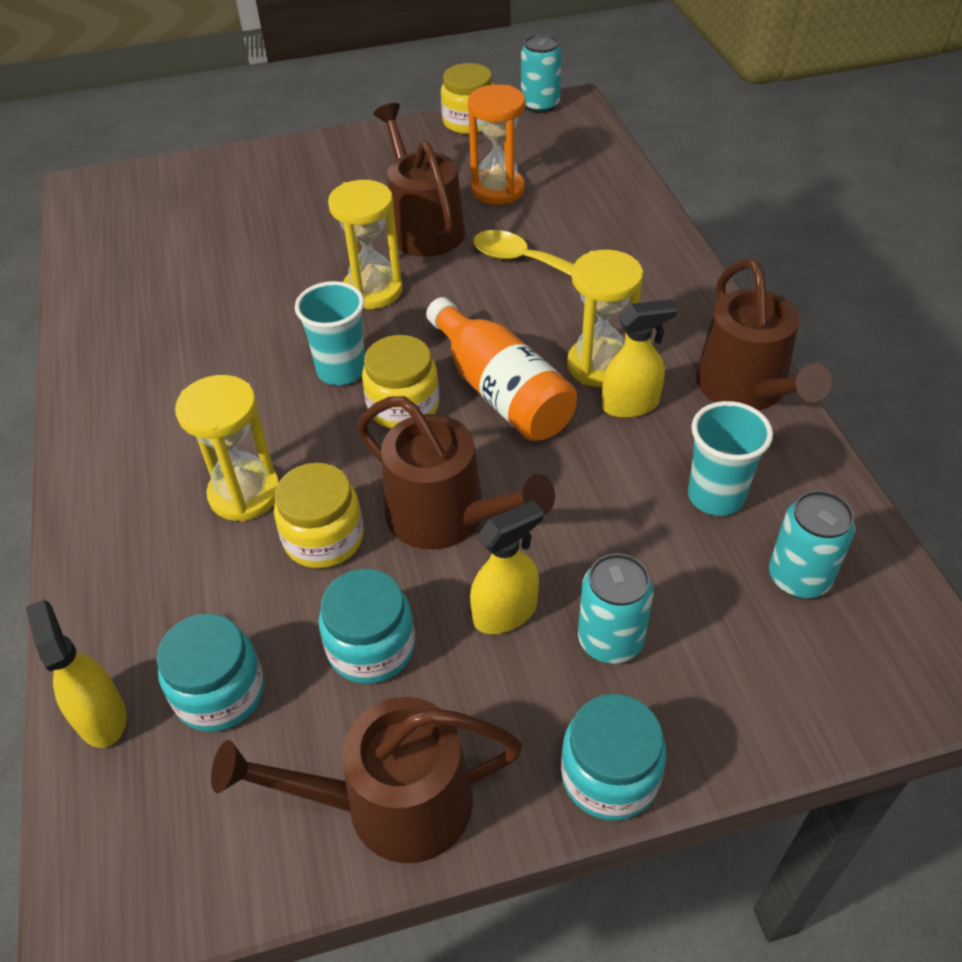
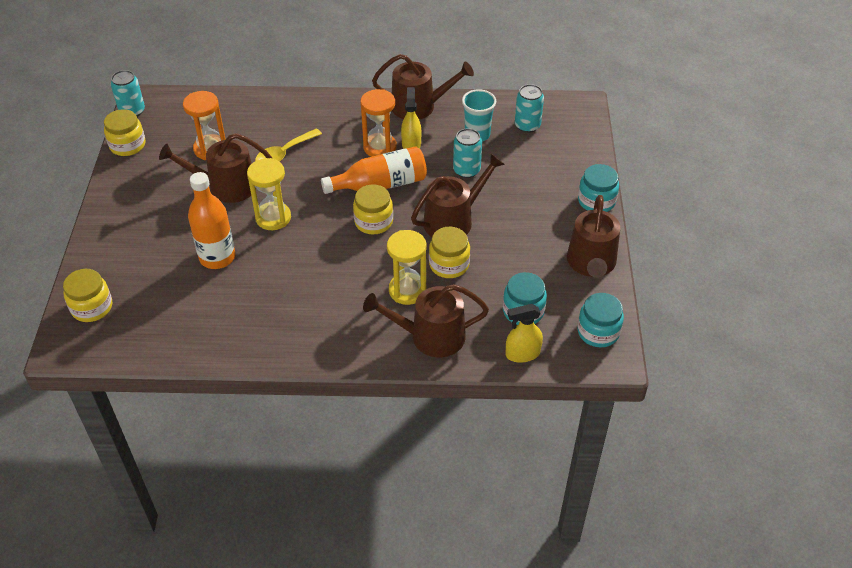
camera: 75 degrees left, 0 degrees up
(136, 554) = (430, 336): none -> brown watering can
(157, 186) = (92, 307): none -> yellow jar
(272, 261) = (217, 257): none -> orange bottle
(341, 370) = (334, 241): turquoise cup -> none
(371, 647) = (516, 258): turquoise jar -> turquoise jar (598, 332)
(505, 612) = (513, 212): yellow spray bottle -> none
(599, 365) = (380, 147): yellow hourglass -> orange hourglass
(610, 640) = (538, 185): turquoise can -> turquoise can (466, 170)

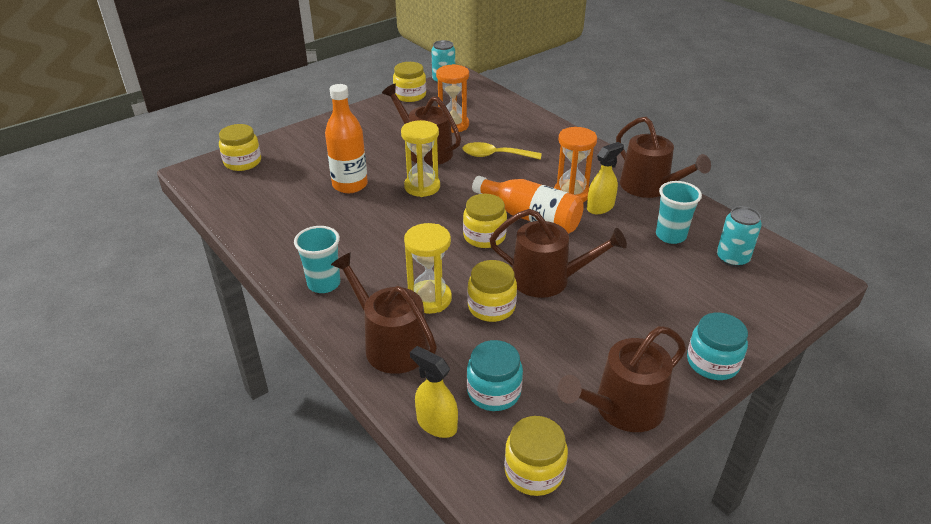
camera: 50 degrees right, 10 degrees down
(327, 338) = (324, 284): none -> turquoise cup
(466, 170) = (619, 253): turquoise can -> none
(598, 332) = (534, 471): turquoise jar -> yellow jar

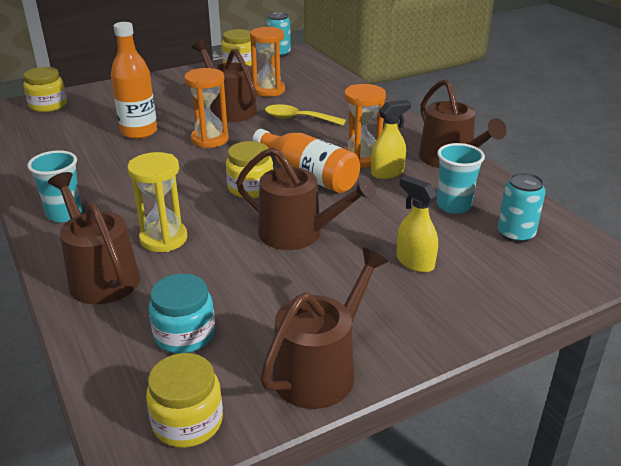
camera: 10 degrees right, 5 degrees down
(422, 187) = (210, 139): yellow hourglass -> orange hourglass
(436, 424) = (106, 358): yellow spray bottle -> yellow spray bottle (414, 262)
(491, 307) = (224, 253): yellow jar -> none
(622, 409) = (320, 370): brown watering can -> brown watering can turned 150 degrees clockwise
(712, 362) = (448, 335): turquoise jar -> none

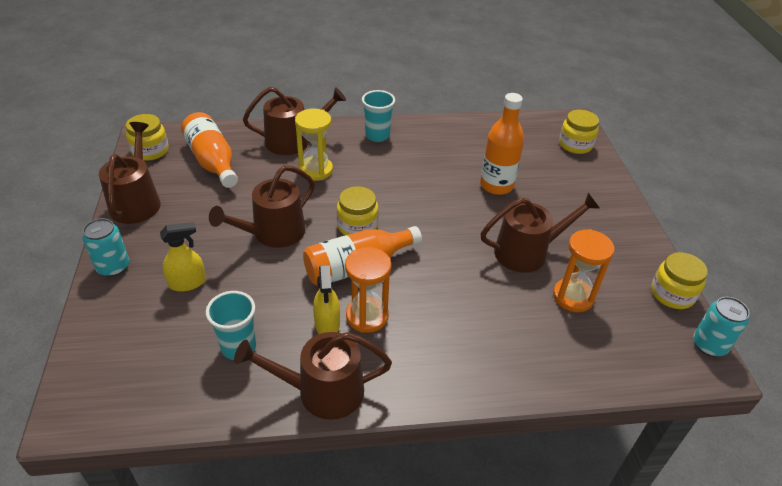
camera: 110 degrees right, 10 degrees up
(184, 334) = (212, 161): turquoise jar -> orange bottle
(210, 139) = (461, 223): orange hourglass -> none
(298, 119) = (482, 298): yellow spoon -> none
(320, 370) = (137, 202): brown watering can -> brown watering can turned 150 degrees counterclockwise
(515, 234) = (164, 369): turquoise can -> turquoise can (113, 267)

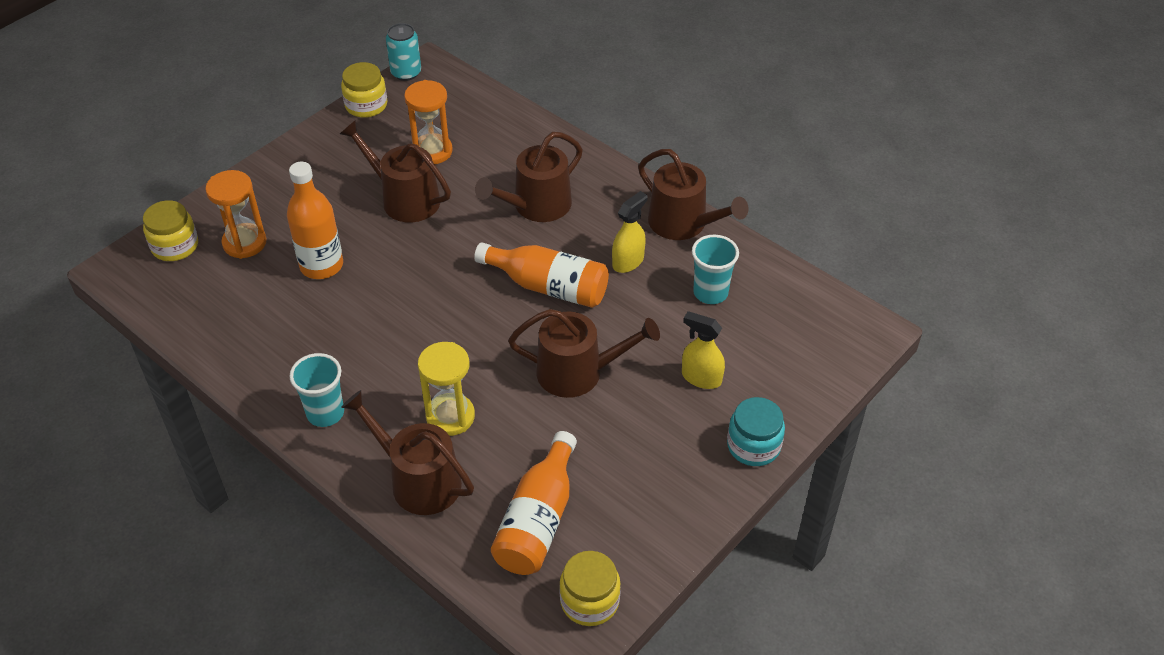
camera: 130 degrees left, 5 degrees up
(113, 267) = (753, 446): turquoise can -> turquoise jar
(137, 202) = (670, 520): brown watering can -> brown watering can (536, 206)
(357, 226) = (498, 322): yellow jar -> none
(367, 316) = (592, 245): orange hourglass -> orange hourglass (244, 243)

